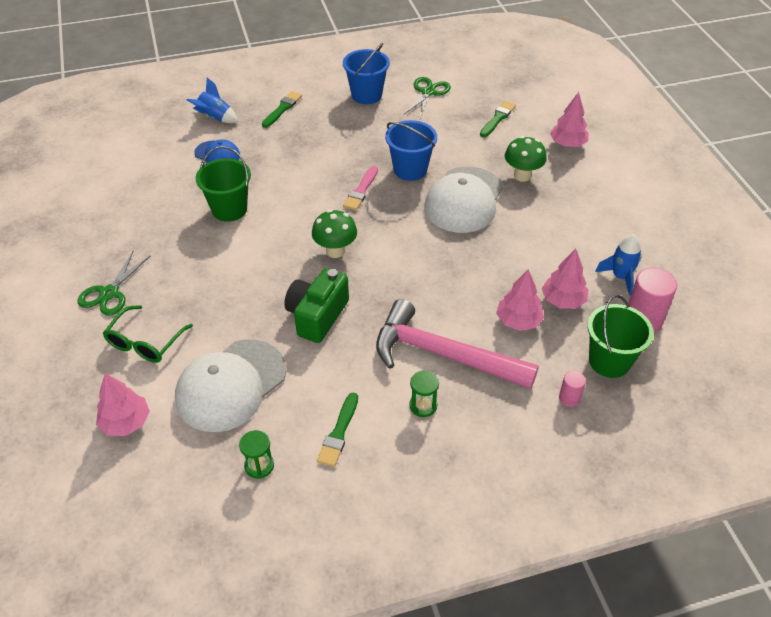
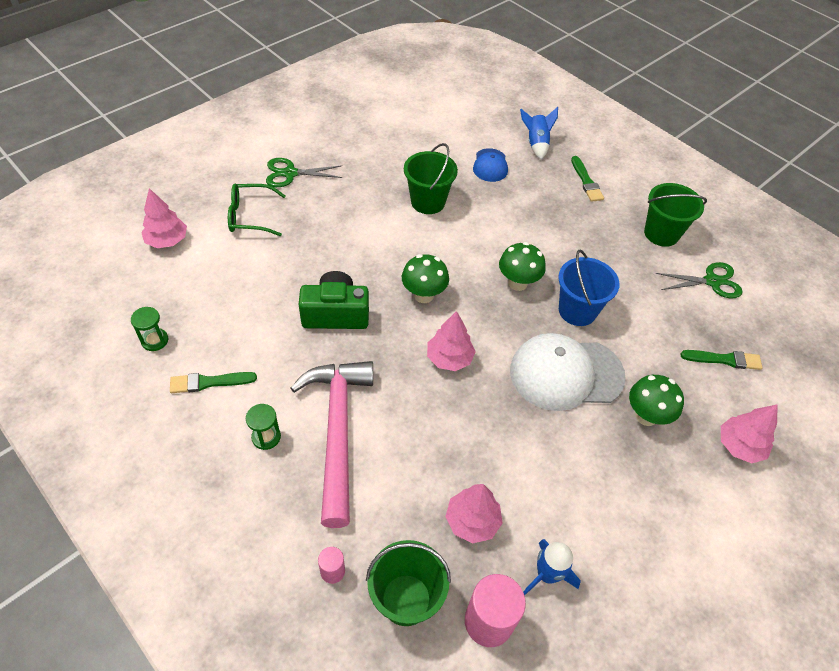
camera: 60 degrees right, 5 degrees up
(231, 385) = (230, 287): white cap -> none
(282, 109) = (586, 181): green brush -> green brush turned 75 degrees clockwise
(361, 190) = (517, 283): pink brush -> green mushroom
(366, 95) = (661, 233): blue bucket -> green bucket
(518, 321) = (417, 485): pink tree -> pink tree (449, 358)

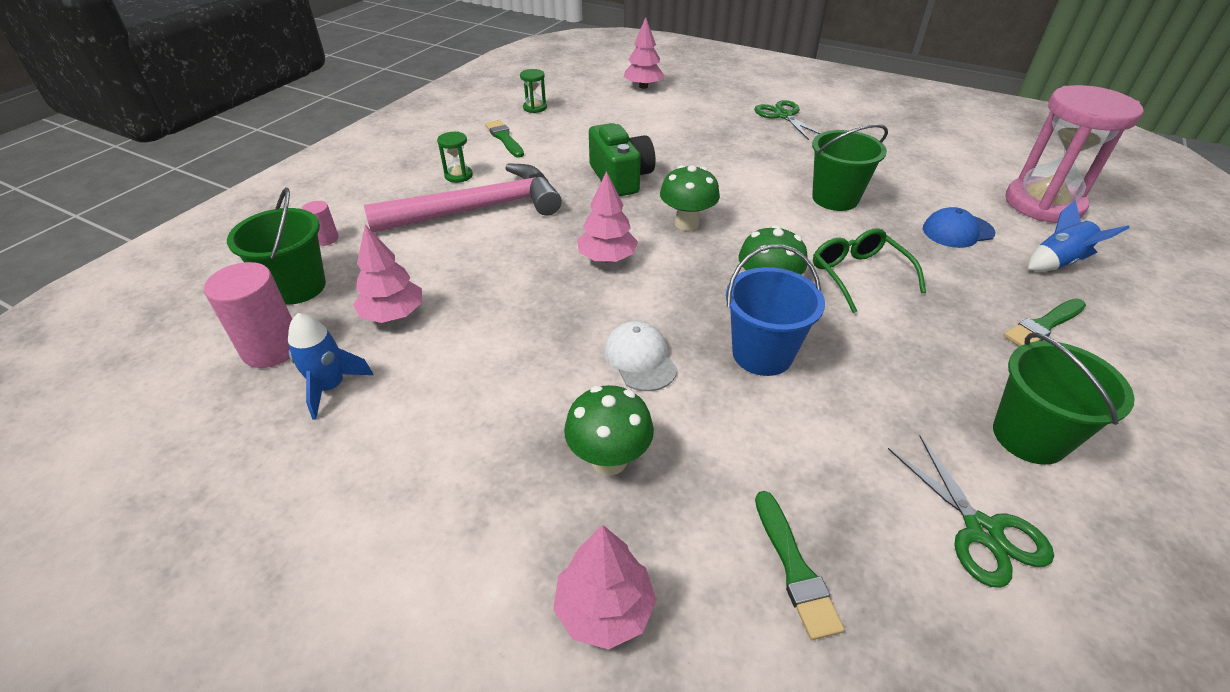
camera: 75 degrees right, 10 degrees down
(251, 216) = (706, 111): green glasses -> green glasses (859, 275)
(477, 114) = (1043, 204): none -> pink hourglass
(566, 374) = (640, 359): white cap -> white cap, size x0.52

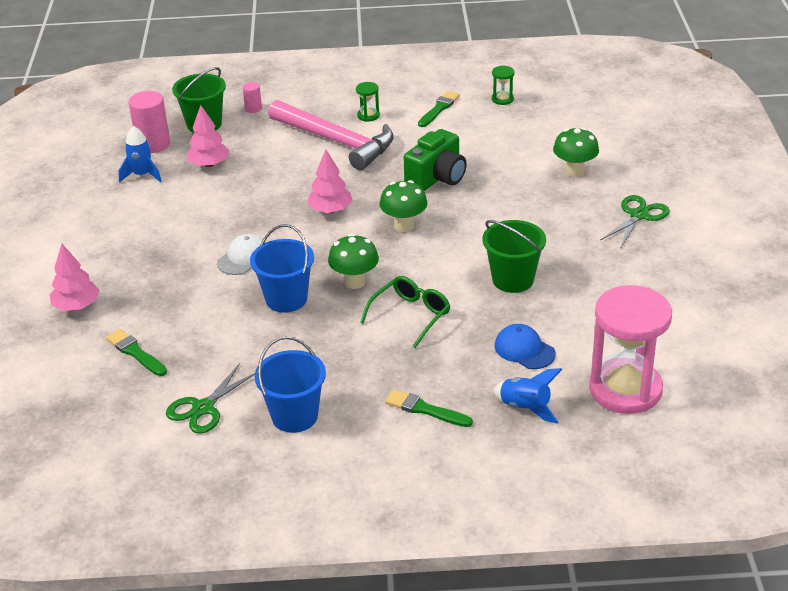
camera: 60 degrees right, 5 degrees down
(609, 460) = (160, 276): green mushroom -> green mushroom (574, 171)
(643, 86) = (607, 129): pink tree -> none
(794, 568) = (135, 352): green brush -> green brush turned 90 degrees clockwise
(1029, 437) = (294, 416): green bucket -> blue bucket

